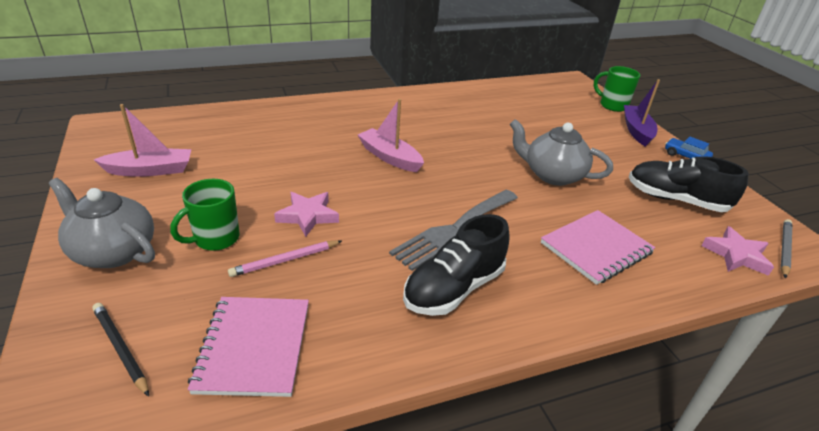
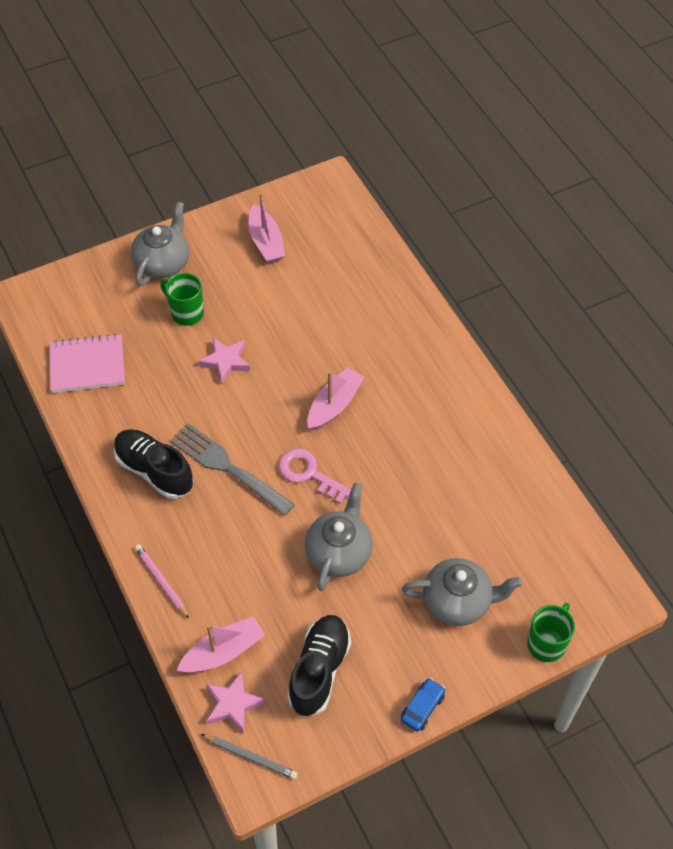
camera: 85 degrees right, 20 degrees up
(120, 348) = (80, 302): black pencil -> none
(285, 260) = (169, 360): pink pencil -> pink pencil (161, 581)
(466, 180) = (308, 473): none -> pink key
(588, 130) = (458, 601): none -> grey teapot
(596, 248) = (221, 579): pink notebook -> none
(636, 131) = (477, 661): purple boat -> none
(681, 256) = (223, 652): none -> pink boat

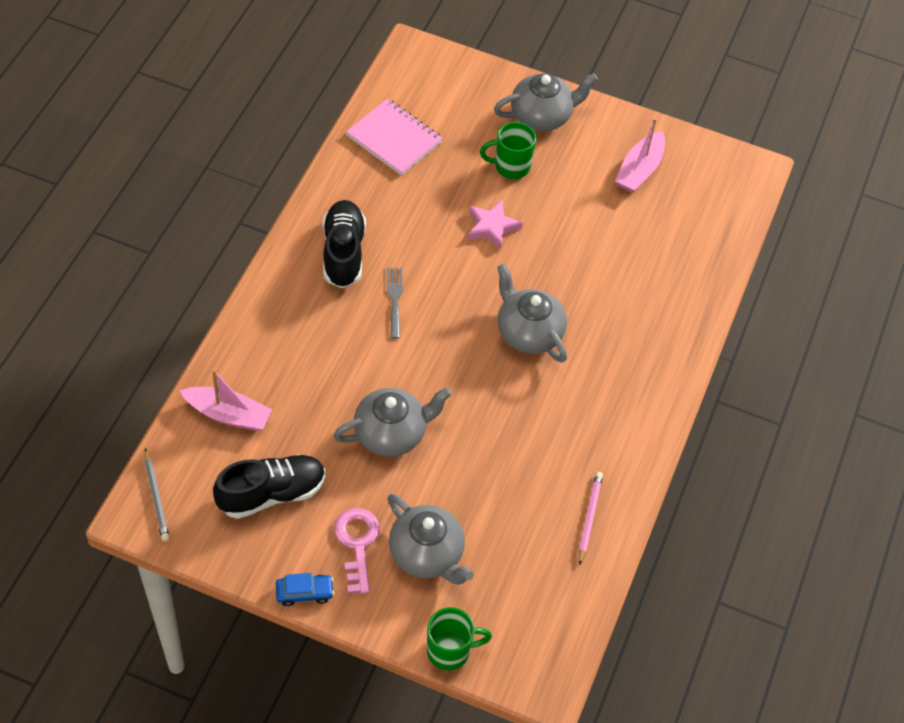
camera: 45 degrees right, 0 degrees up
(161, 581) = (251, 328): pink pencil -> pink pencil (589, 517)
(186, 313) = (510, 166): green mug -> green mug turned 90 degrees counterclockwise
(227, 467) = (394, 299): grey fork -> grey fork, size x0.55
(233, 704) = (190, 453): pink star -> none
(308, 473) = (444, 360): pink key -> pink key (357, 544)
(334, 405) = (528, 332): pink boat -> grey teapot

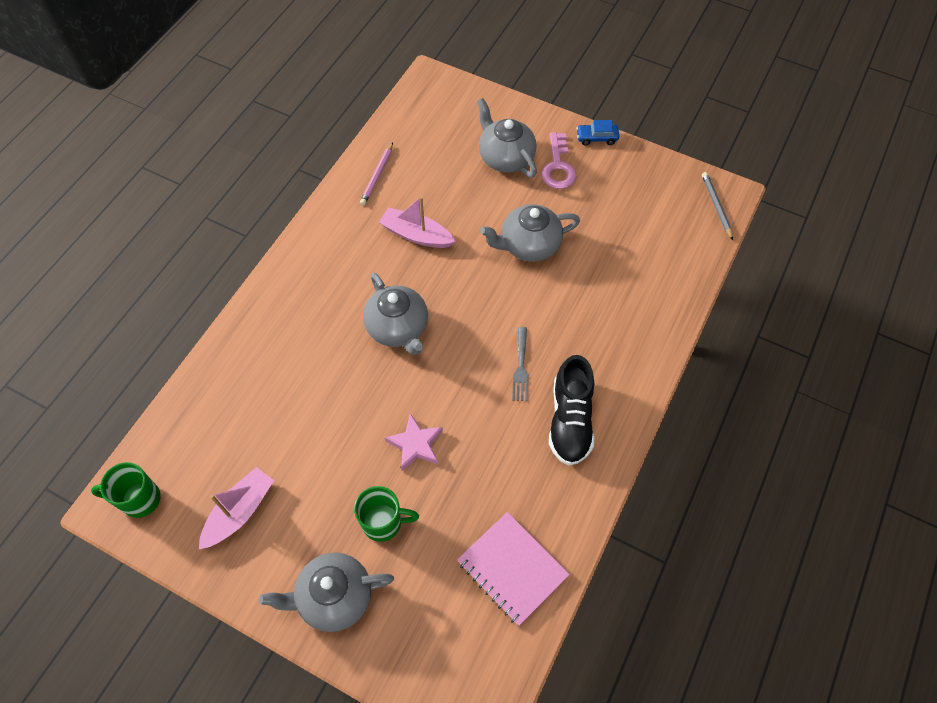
camera: 170 degrees left, 5 degrees up
(228, 414) = (667, 267): pink boat -> pink boat (416, 235)
(271, 493) = (625, 204): black shoe -> none
(450, 651) = (494, 99): green mug -> green mug (139, 499)

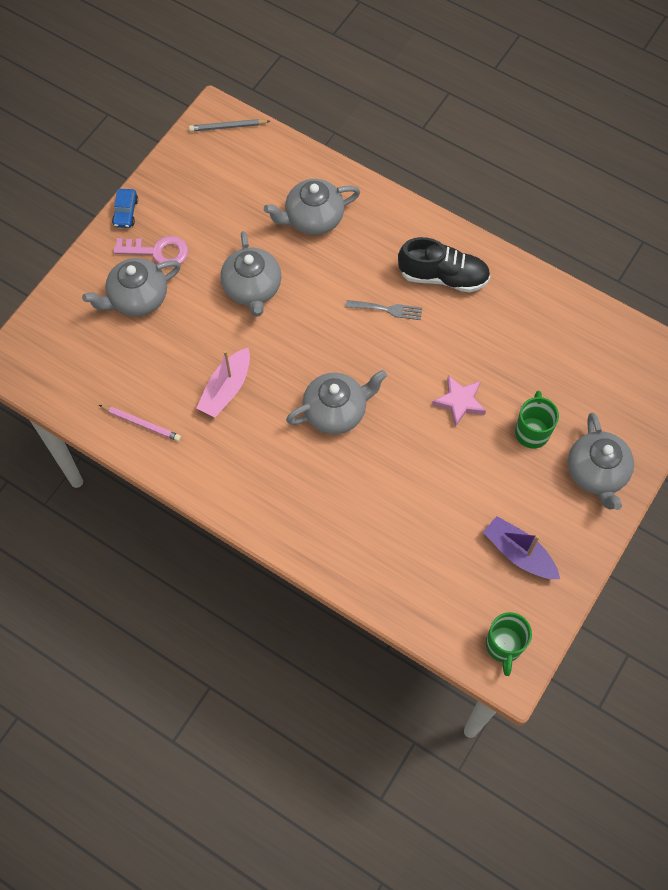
camera: 85 degrees left, 5 degrees up
(240, 512) = (519, 553): pink boat -> purple boat
(512, 569) = (573, 335): pink notebook -> none
(621, 290) = (313, 218): none -> grey teapot

